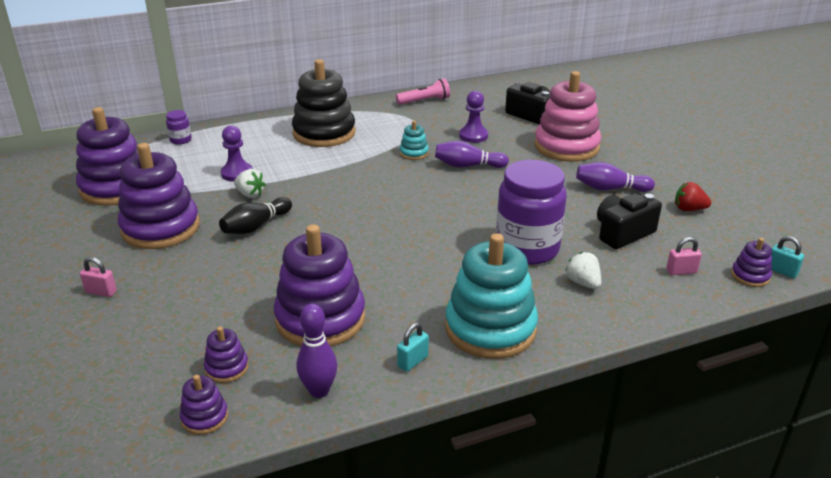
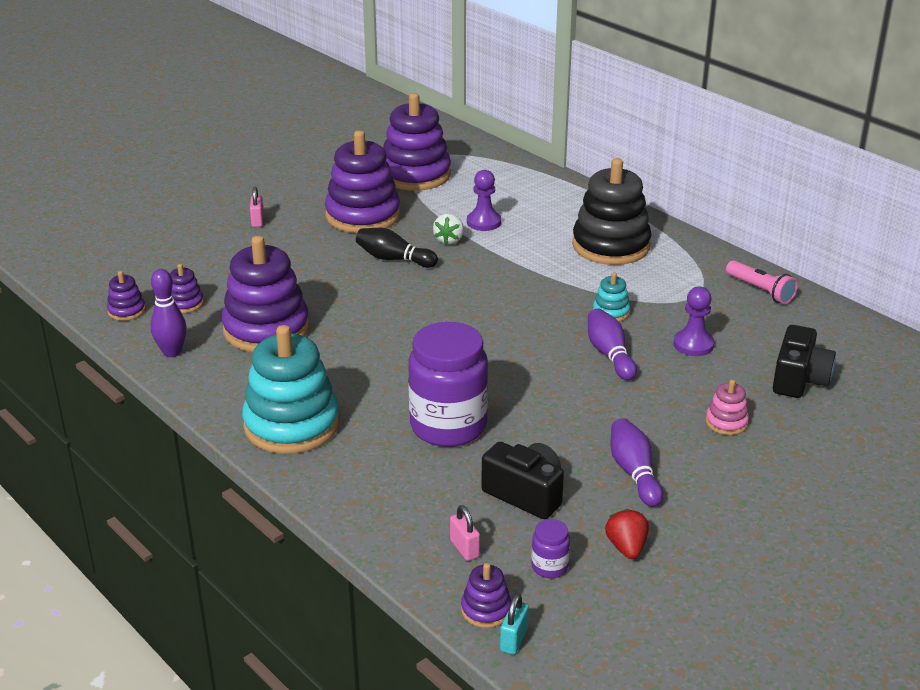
camera: 70 degrees right, 0 degrees up
(180, 140) = (527, 175): purple jar -> purple jar (549, 567)
(413, 361) = (226, 390): turquoise padlock -> none
(566, 147) = (726, 422): pink stacking toy -> pink stacking toy, size x0.44
(583, 283) = (400, 474): white strawberry -> none

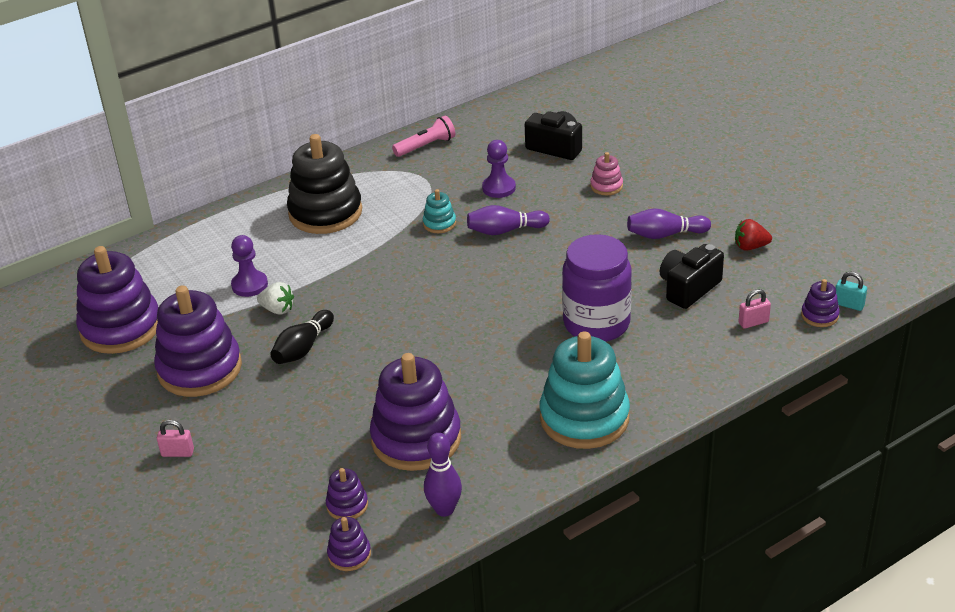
camera: 80 degrees left, 5 degrees up
(549, 567) = (772, 283): purple jar -> none

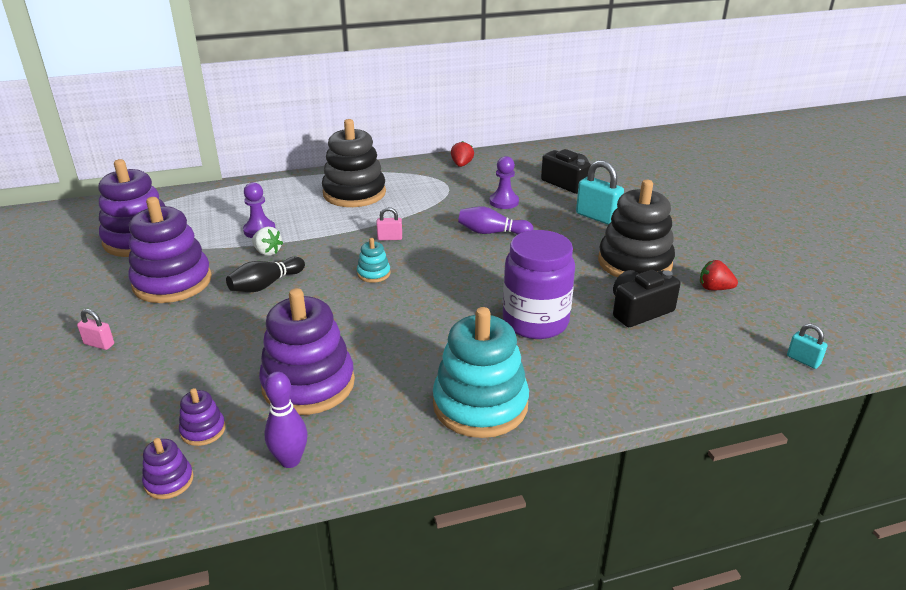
camera: 15 degrees right, 5 degrees down
(426, 146) = (461, 165): pink flashlight -> red strawberry
(439, 223) = (440, 217): turquoise stacking toy -> turquoise stacking toy (373, 273)
(606, 186) = (597, 217): pink stacking toy -> turquoise padlock
(665, 235) = (634, 263): purple bowling pin -> black stacking toy
(753, 322) = (694, 355): pink padlock -> pink padlock (390, 238)
(819, 315) = (768, 364): purple stacking toy -> none

